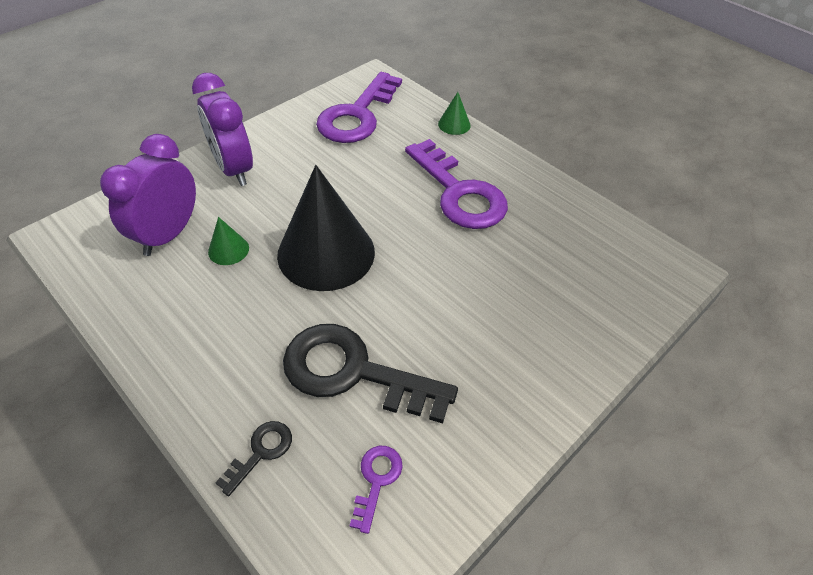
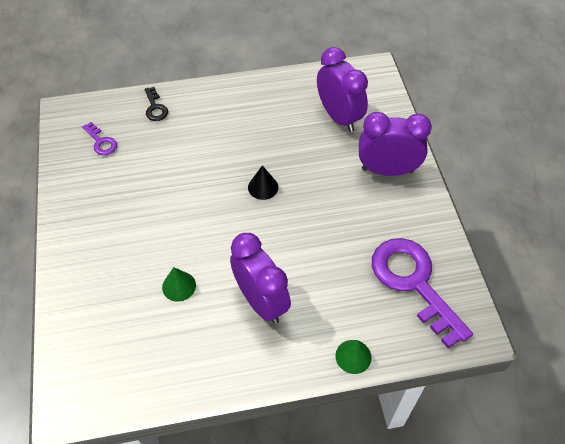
camera: 125 degrees right, 5 degrees up
(228, 250) = (303, 140): green cone -> green cone (179, 286)
(326, 253) = (263, 187): black cone -> black cone, size x0.41
(353, 372) = (165, 160): black key -> none
(459, 193) = (261, 301): purple key -> purple clock

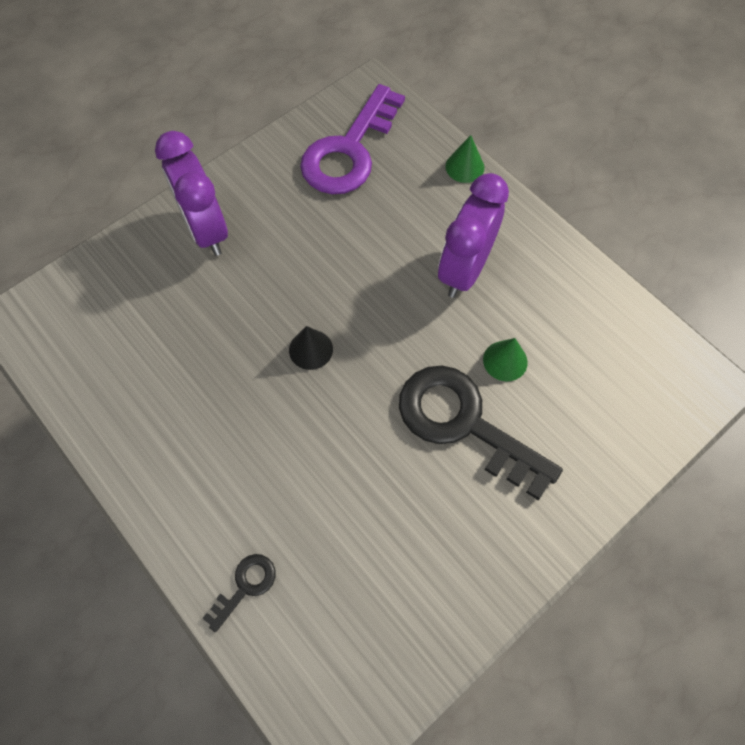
camera: 120 degrees left, 10 degrees up
(101, 142) = (358, 621): purple key -> none
(158, 240) = (463, 423): none -> black key
(339, 117) = (138, 320): purple clock -> none

